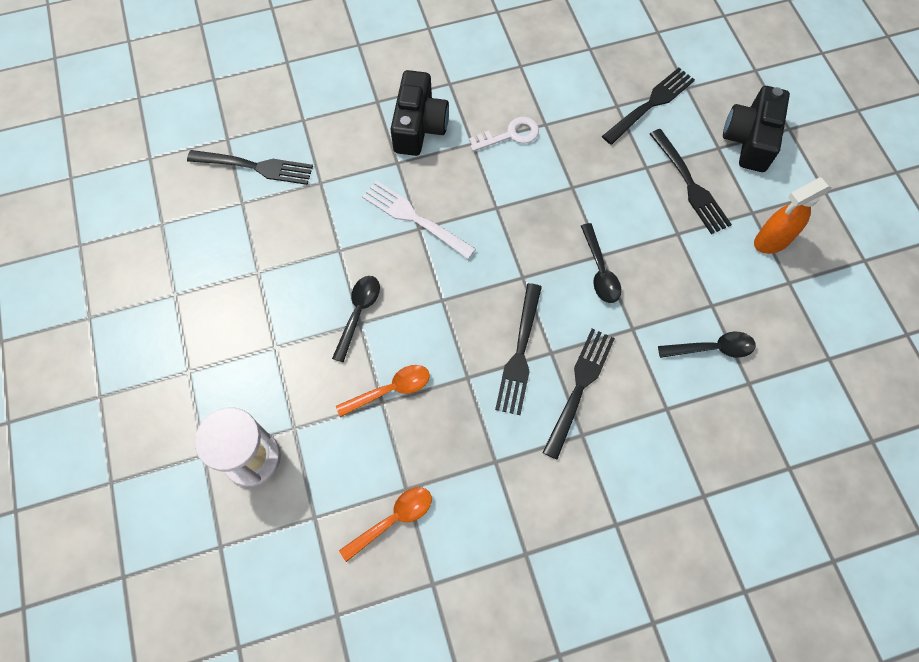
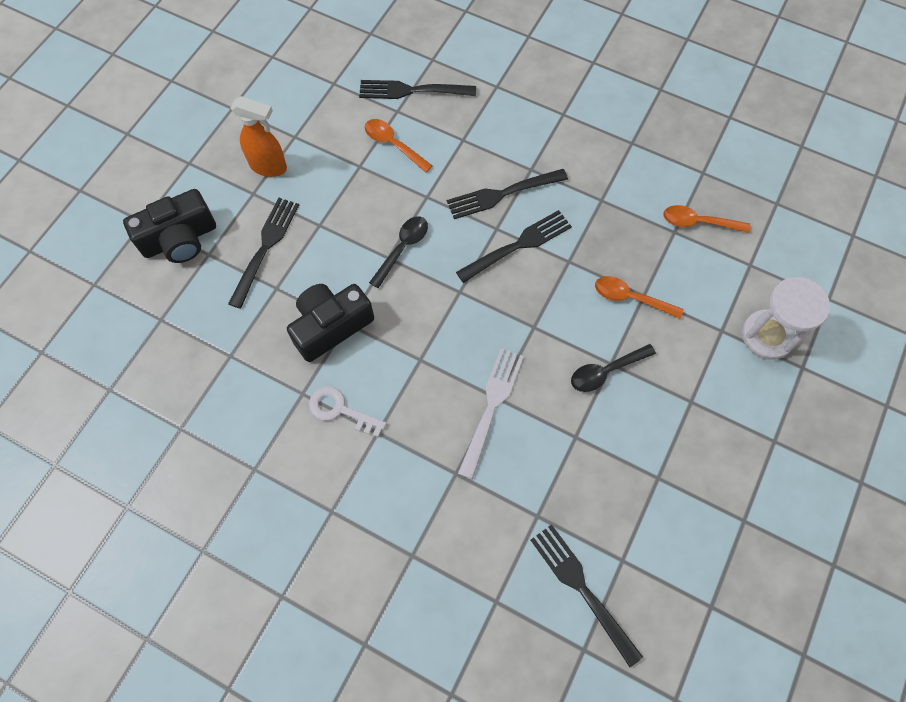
camera: 135 degrees left, 0 degrees up
(415, 219) = (491, 408): white fork -> white fork turned 150 degrees counterclockwise
(419, 126) = (403, 491): black camera -> black camera (331, 326)
(650, 105) = (206, 331): black fork -> black fork (413, 90)
(712, 348) = (393, 144): black spoon -> orange spoon

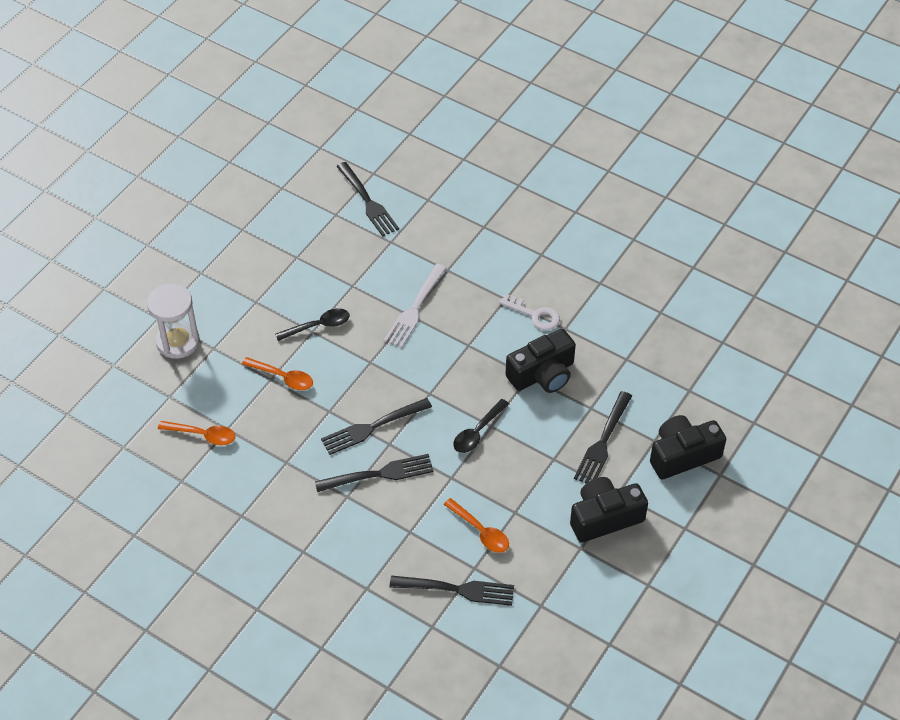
camera: 175 degrees left, 15 degrees down
(269, 167) = (604, 517): orange spray bottle -> black camera

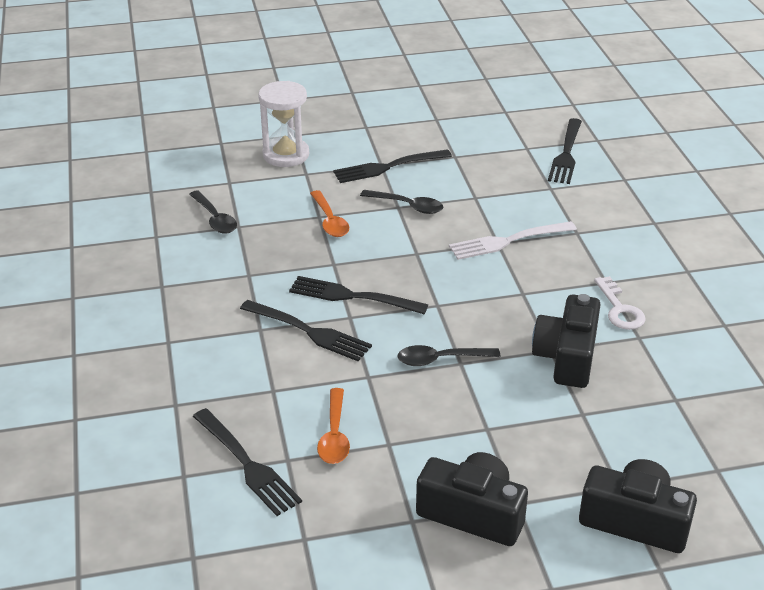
camera: 45 degrees right, 15 degrees down
(203, 435) = (215, 219): orange spoon -> black spoon
(542, 374) = (567, 357): black camera -> black camera turned 90 degrees clockwise
(603, 441) = (559, 449): black fork -> black fork (389, 167)

